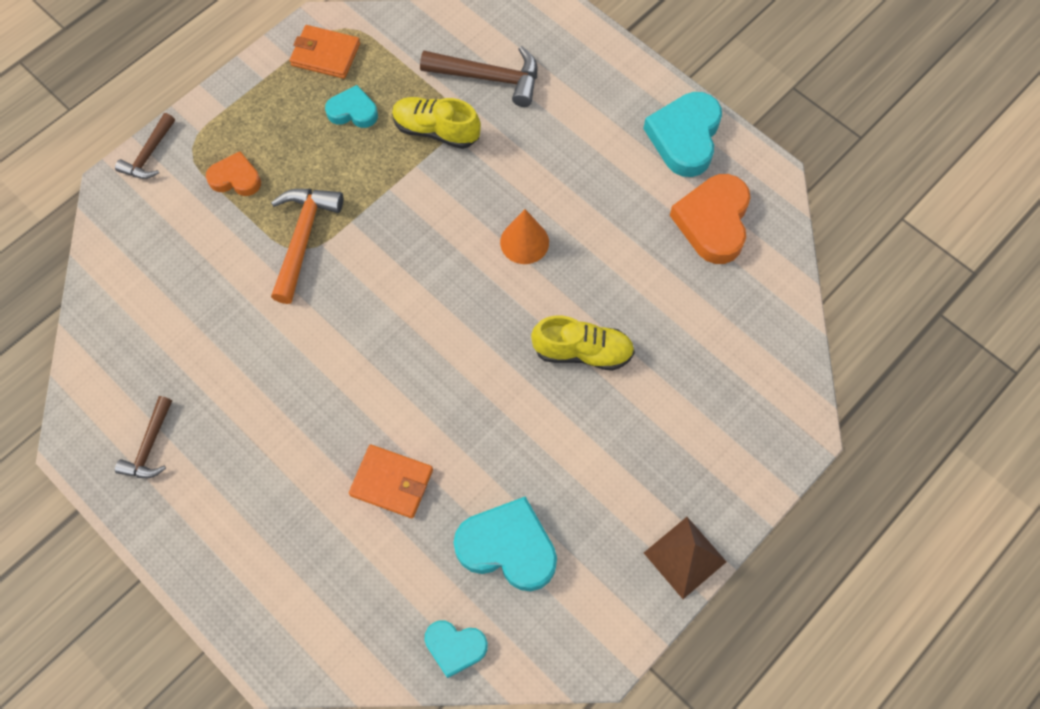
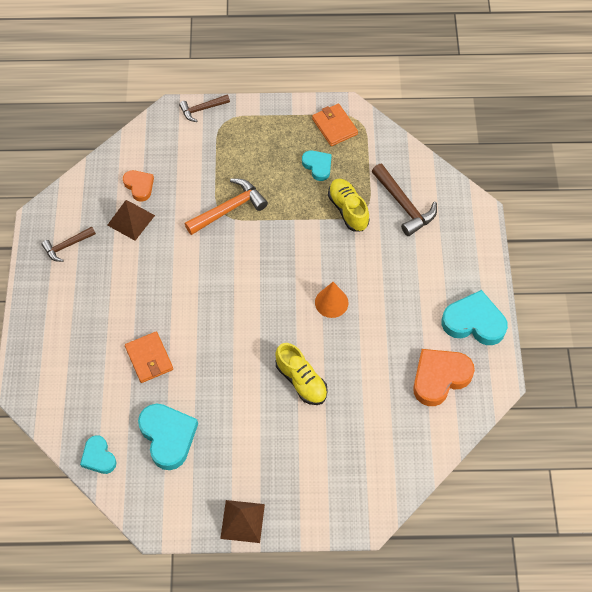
camera: 45 degrees right, 5 degrees down
(198, 348) = (131, 220): none -> brown pyramid
(236, 178) = (229, 153): orange heart -> orange heart (139, 186)
(685, 137) = (474, 322): turquoise heart -> turquoise heart turned 45 degrees clockwise

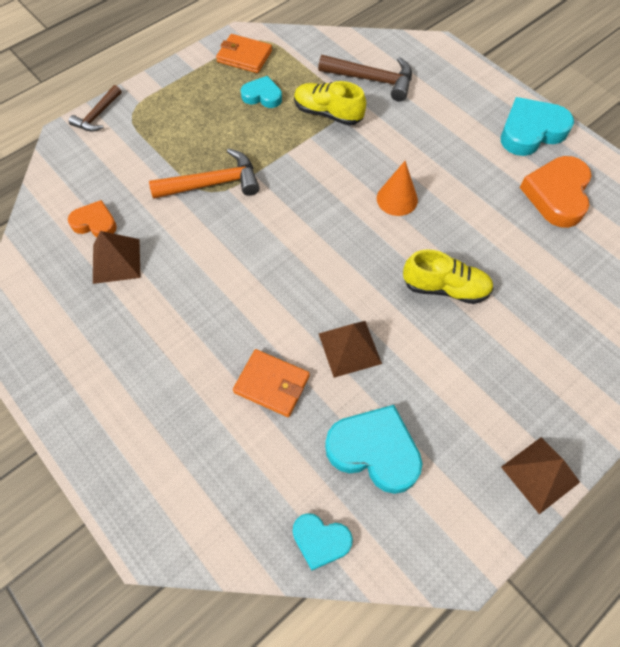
camera: 40 degrees left, 0 degrees up
(67, 246) = (63, 336): brown hammer -> none
(210, 372) = (349, 348): none -> brown pyramid
(229, 209) = (213, 183): orange hammer -> orange hammer turned 60 degrees clockwise

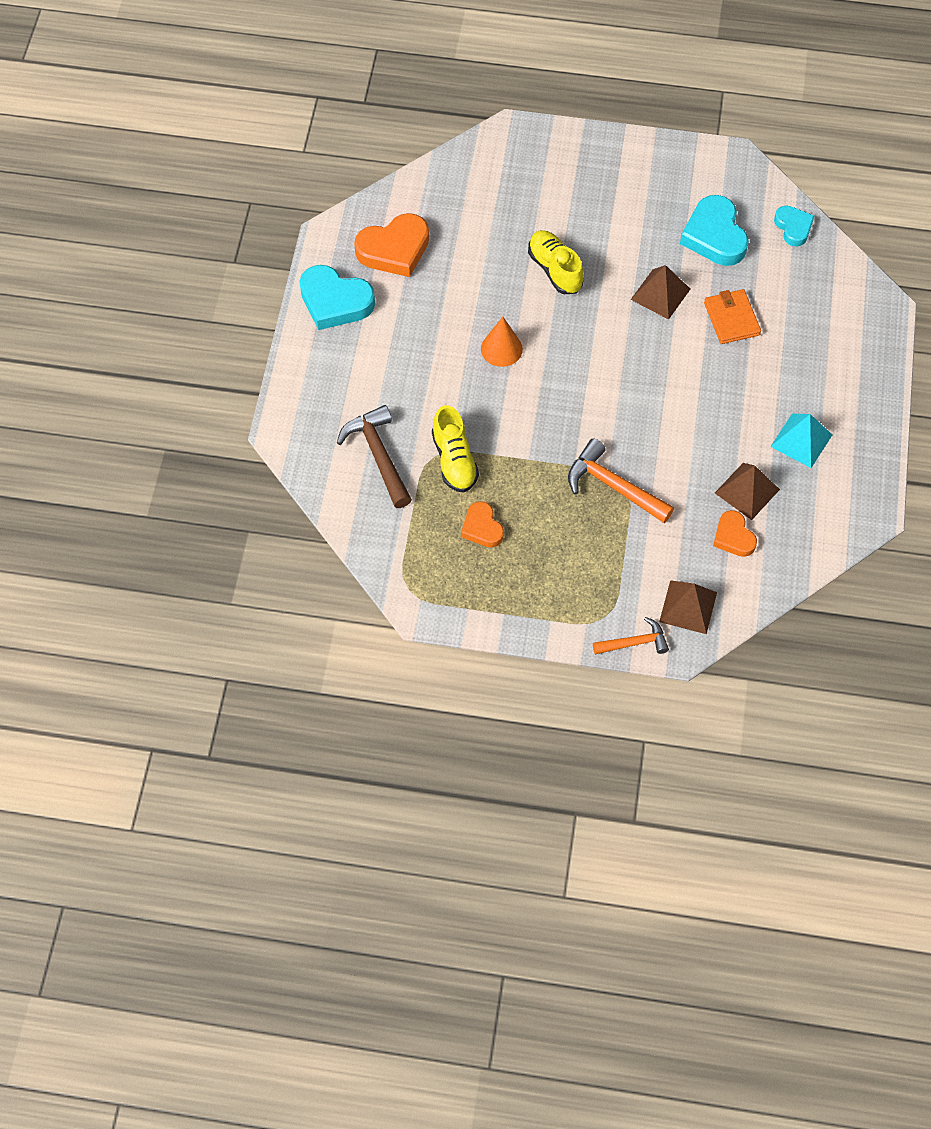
camera: 130 degrees left, 0 degrees up
(97, 115) = (635, 642): brown hammer -> orange hammer
(111, 335) = (801, 440): none -> turquoise pyramid
(244, 56) = (445, 584): orange wallet -> none
(262, 96) = (482, 528): turquoise heart -> orange heart
(540, 474) = (641, 149): brown pyramid -> brown pyramid (688, 607)

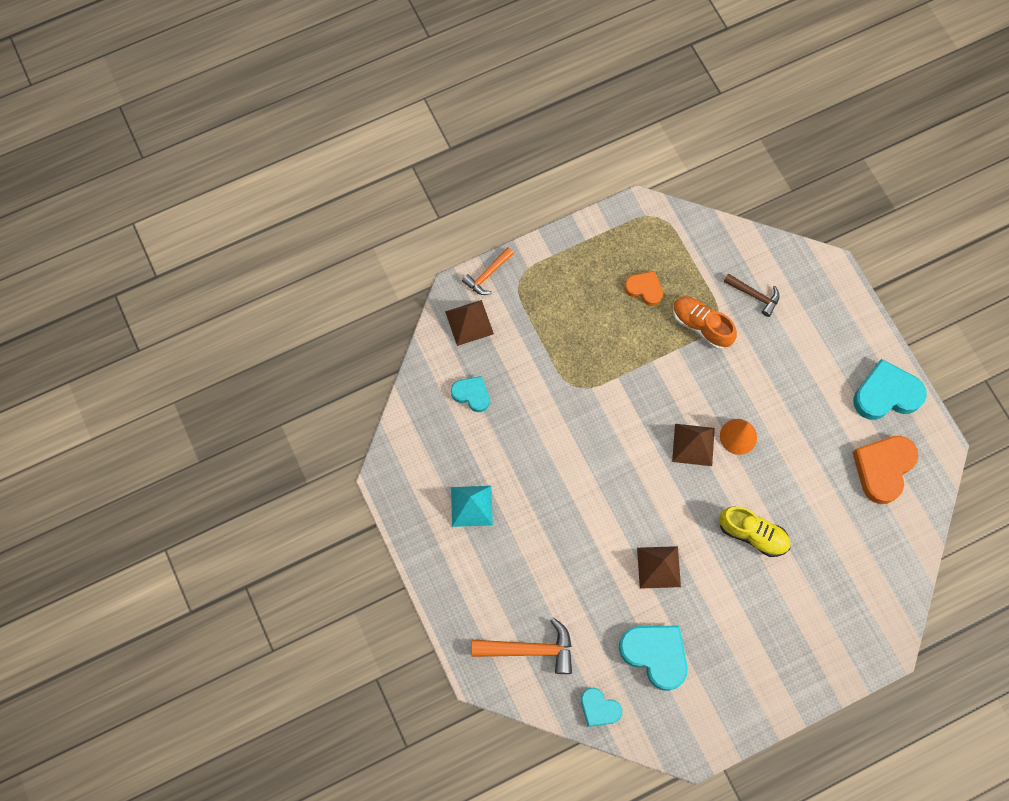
camera: 145 degrees right, 10 degrees up
(378, 455) = (754, 295): brown hammer -> brown hammer, size x0.63
(454, 460) = (701, 325): yellow shoe -> orange shoe
(613, 486) = (580, 378): orange hammer -> orange hammer (530, 649)
(731, 319) = (590, 581): orange wallet -> none
(733, 537) = (471, 394): orange heart -> turquoise heart
(747, 491) = (484, 437): brown pyramid -> brown pyramid (693, 444)

